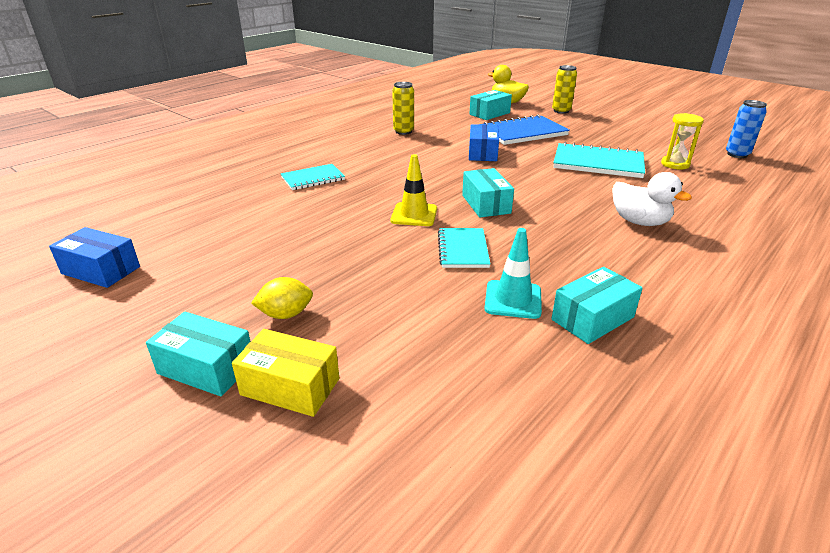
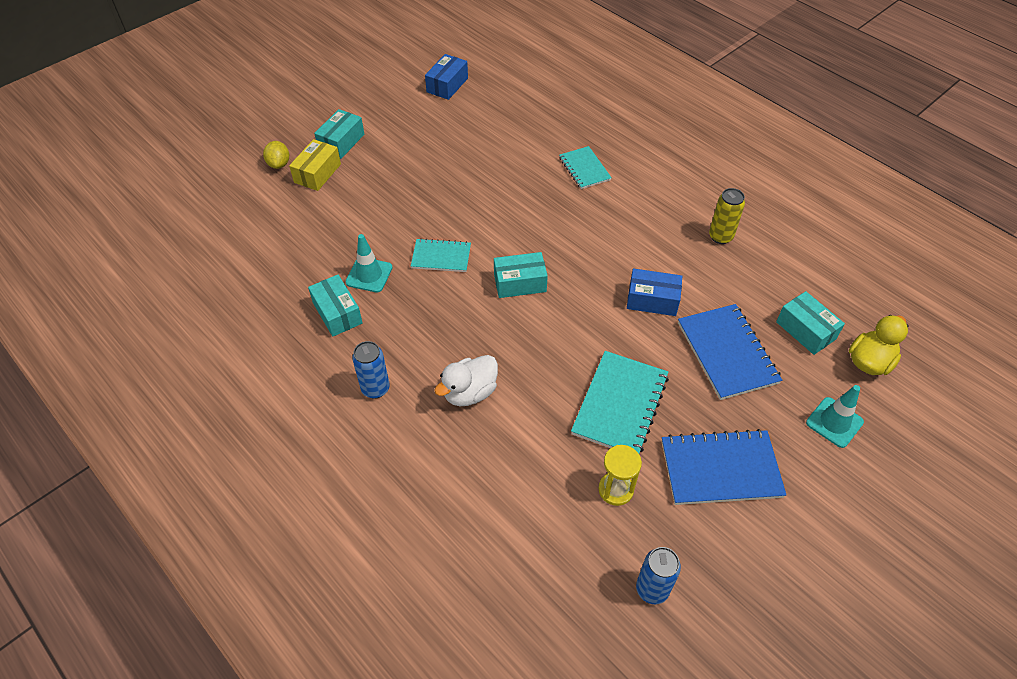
camera: 95 degrees right, 20 degrees up
(286, 314) = (380, 167): yellow lemon -> yellow lemon (279, 164)
(414, 215) = (504, 232): yellow traffic cone -> none
(561, 111) = (834, 422): yellow can -> turquoise traffic cone
(624, 136) = (720, 469): none -> blue notebook
(682, 275) = (375, 388): none -> blue can

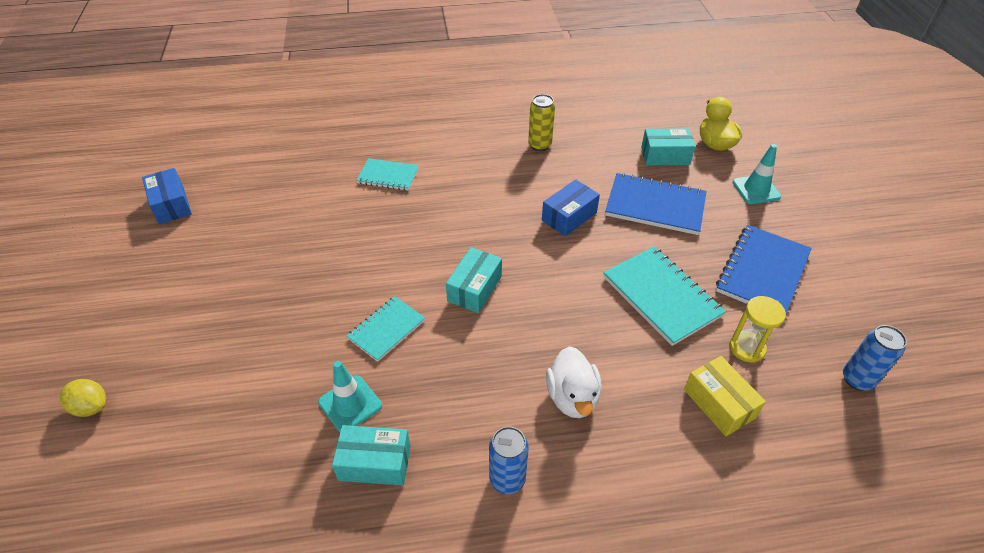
camera: 55 degrees left, 5 degrees down
(317, 173) = (153, 375): yellow box -> yellow box (719, 403)
(341, 142) = (135, 329): turquoise box -> none

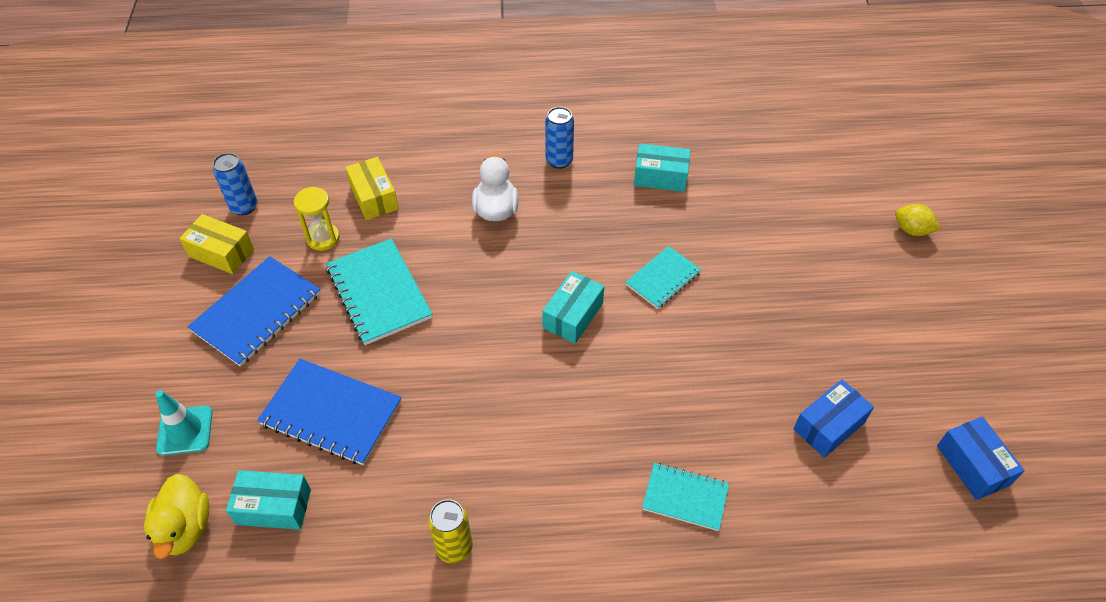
camera: 175 degrees left, 5 degrees up
(350, 404) = (687, 217): turquoise traffic cone -> none
(569, 216) = (446, 404): blue box -> blue box (829, 426)
(839, 325) = (221, 253): none -> yellow box

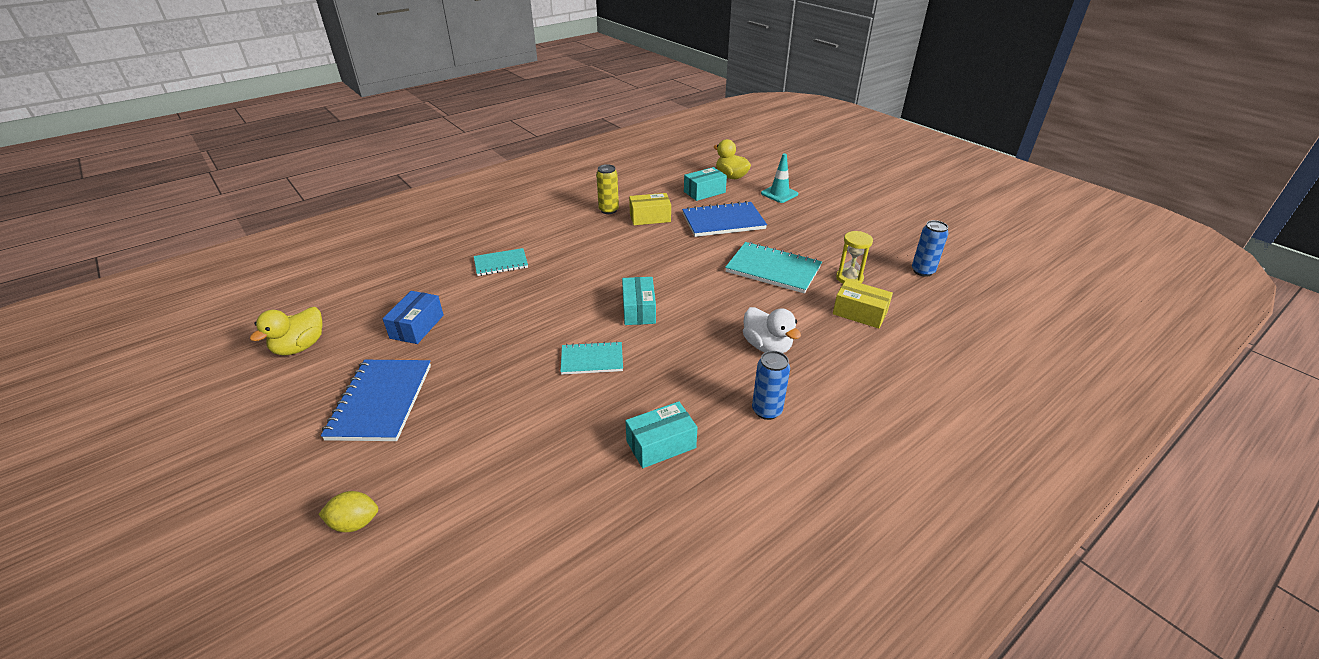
camera: 145 degrees right, 15 degrees down
(221, 253) = (889, 248): yellow box -> yellow box (650, 217)
(257, 312) = (822, 236): blue notebook -> blue notebook (380, 401)
(663, 279) = (592, 359): turquoise notebook -> turquoise notebook turned 75 degrees clockwise
(973, 465) = (300, 347): blue box -> yellow duck

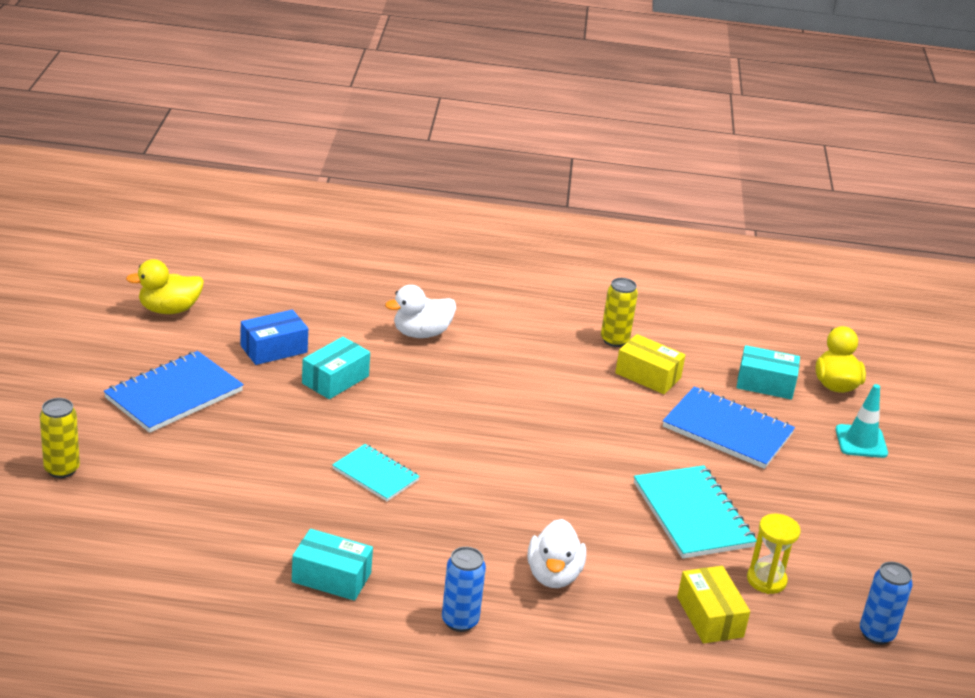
camera: 40 degrees right, 5 degrees down
(355, 523) = (62, 469): yellow lemon -> yellow can
(501, 263) = (421, 333): turquoise notebook -> white duck
(639, 310) = (484, 461): turquoise box -> turquoise box (335, 380)

